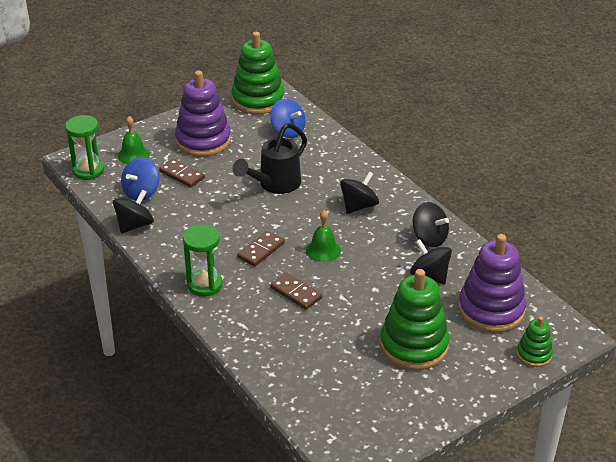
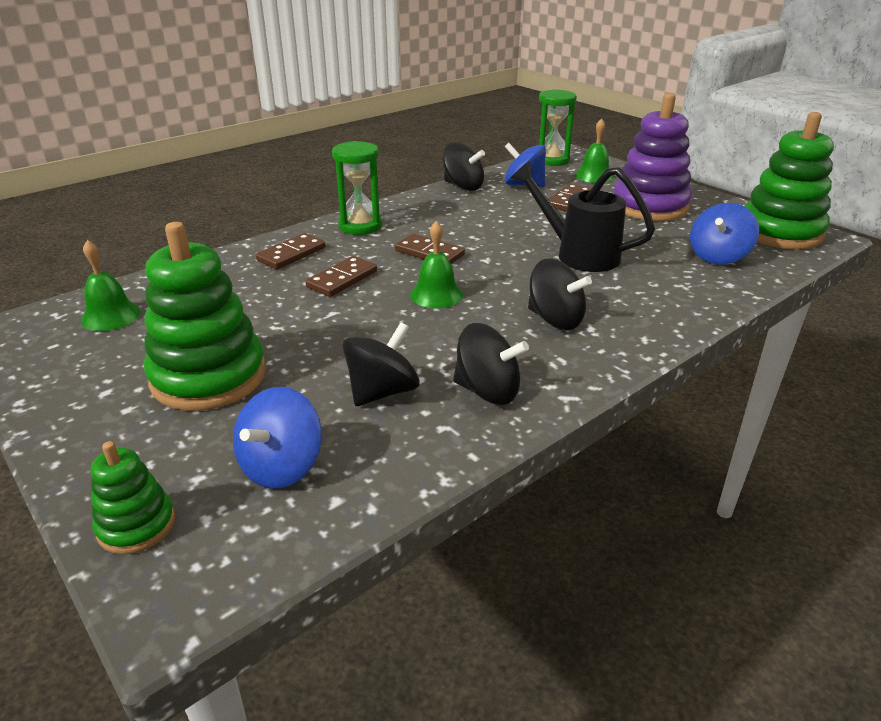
camera: 85 degrees right, 5 degrees down
(250, 321) = (291, 254): none -> brown domino
(336, 406) = (111, 316): none -> green bell
(429, 238) = (487, 391): black spinning top -> black spinning top turned 105 degrees counterclockwise
(491, 310) = (282, 466): purple stacking toy -> blue spinning top

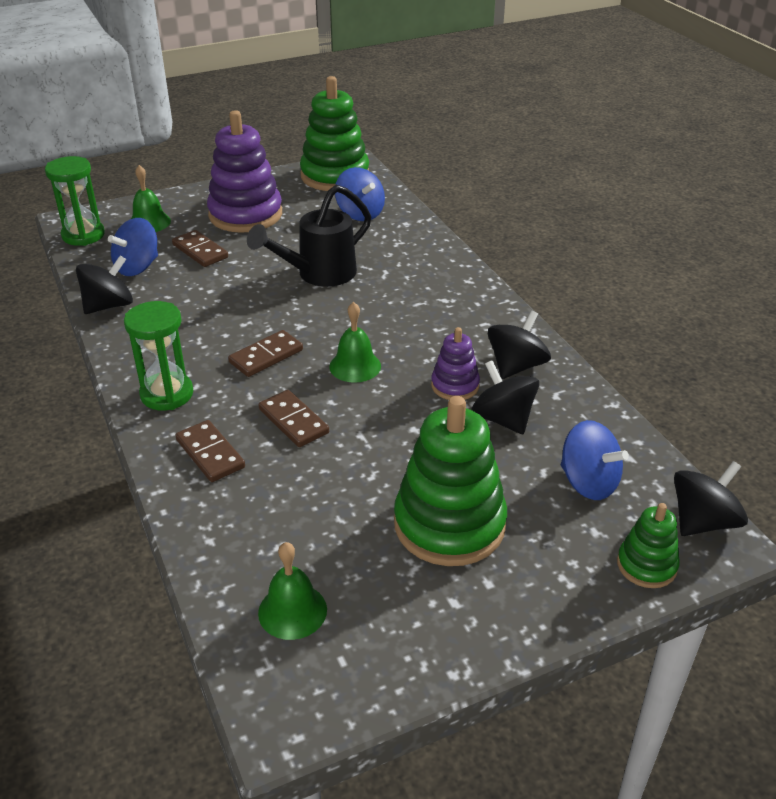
camera: 75 degrees left, 5 degrees up
(430, 354) = (455, 386): none -> purple stacking toy
(555, 319) = (425, 313): black spinning top -> black spinning top (703, 521)

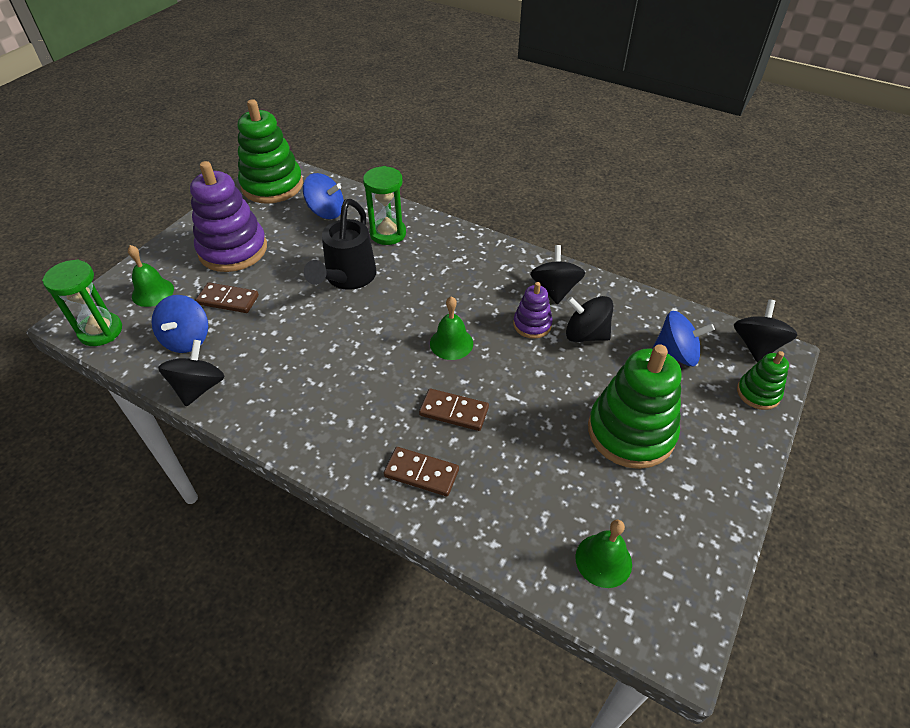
camera: 35 degrees left, 10 degrees up
(167, 394) = (334, 442): green hourglass -> green hourglass (388, 233)
(266, 356) = (378, 368): brown domino -> none

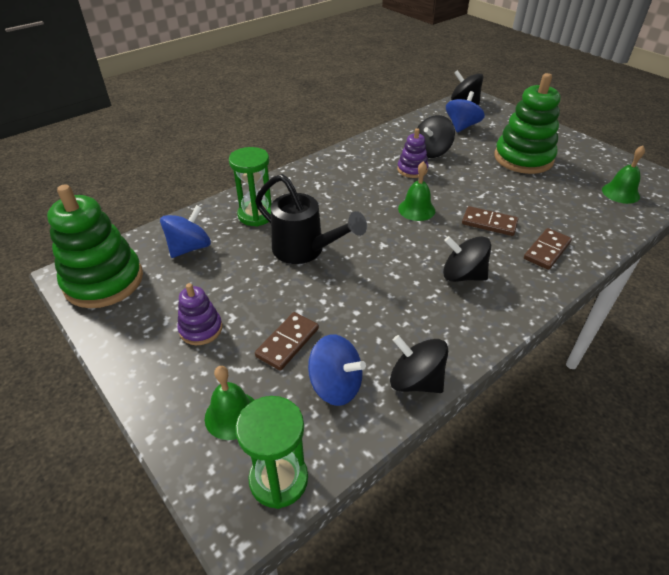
camera: 70 degrees left, 5 degrees down
(233, 250) = (201, 329): purple stacking toy -> purple stacking toy, size x0.51
(454, 411) = (489, 223): brown domino -> brown domino turned 75 degrees clockwise
(555, 290) = (380, 152): black spinning top -> black spinning top (462, 275)
(758, 393) = (501, 112): green stacking toy -> none

